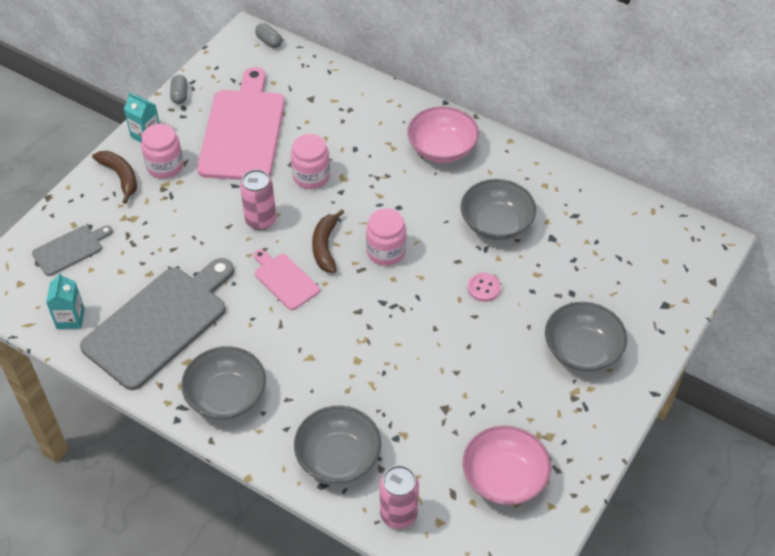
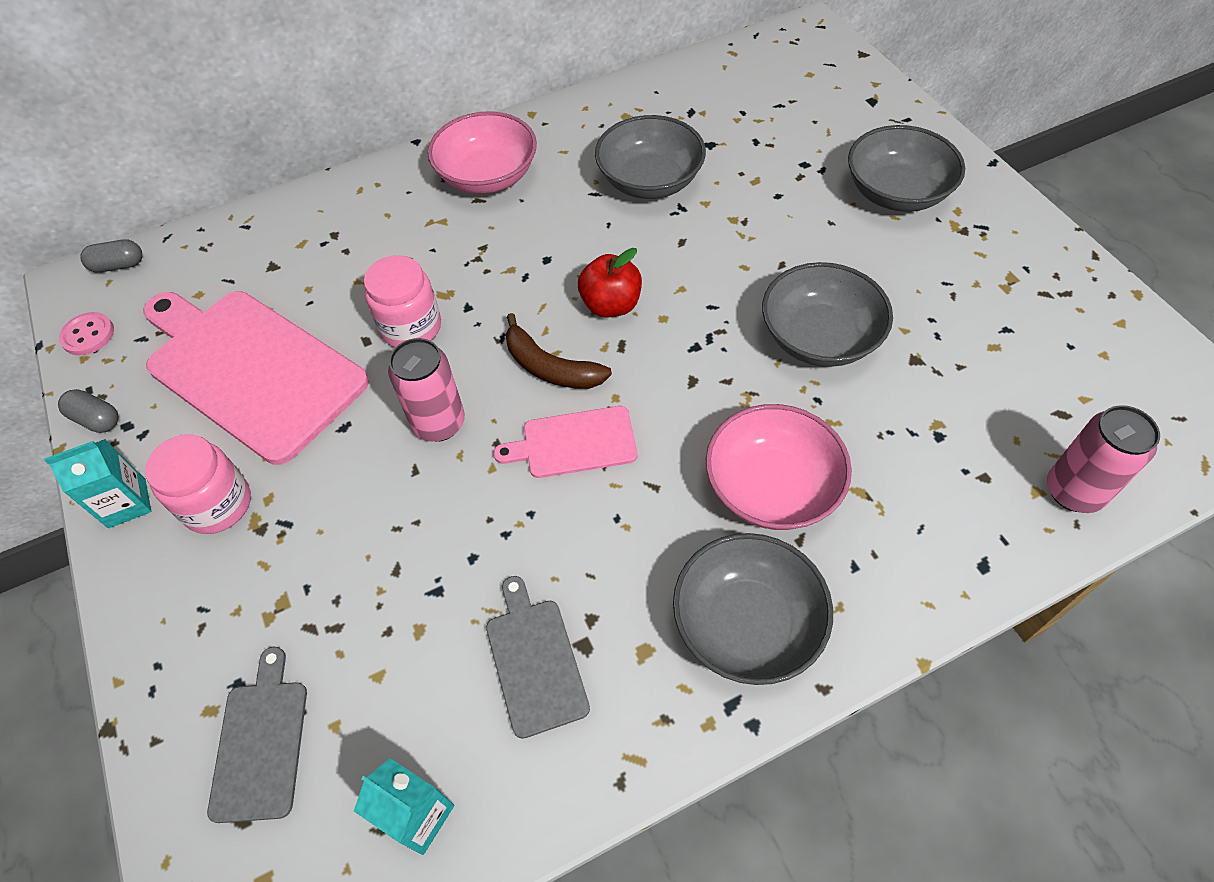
camera: 55 degrees left, 5 degrees up
(120, 177) = (176, 582): brown banana -> none
(160, 323) = (534, 660): grey cutting board -> grey cutting board, size x0.49
(338, 457) = (941, 521): grey bowl -> grey bowl (819, 337)
(386, 251) = (611, 305): pink jar -> red apple
(484, 288) = (743, 236): pink button -> pink button (88, 335)
(504, 478) = (1058, 349): pink bowl -> pink bowl (771, 487)

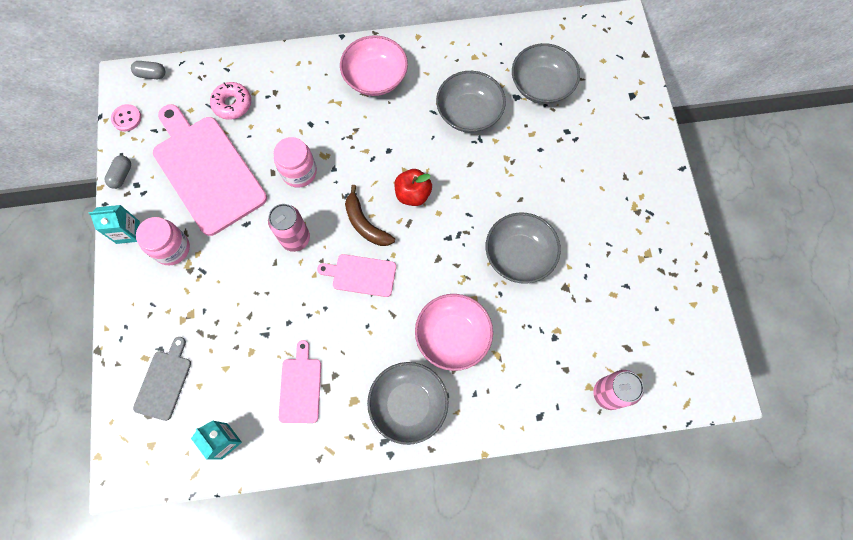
camera: 15 degrees right, 15 degrees up
(96, 419) = (122, 175): grey capsule -> grey capsule turned 60 degrees clockwise
(268, 268) = (232, 104): none -> pink donut
(534, 660) = (300, 386): grey cutting board -> pink cutting board
(896, 192) = (611, 171): grey bowl -> grey bowl (541, 85)

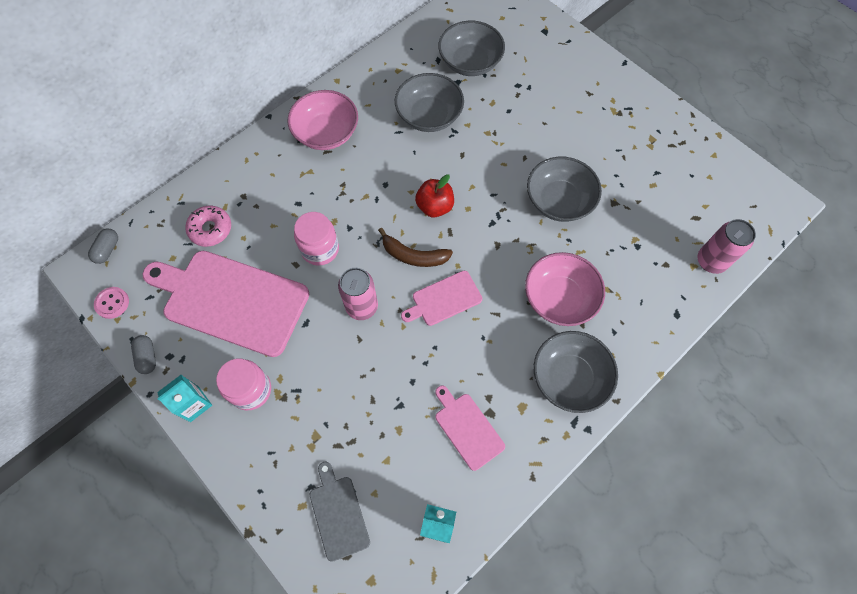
camera: 35 degrees left, 5 degrees down
(151, 74) = (107, 250): grey capsule -> grey capsule turned 45 degrees counterclockwise

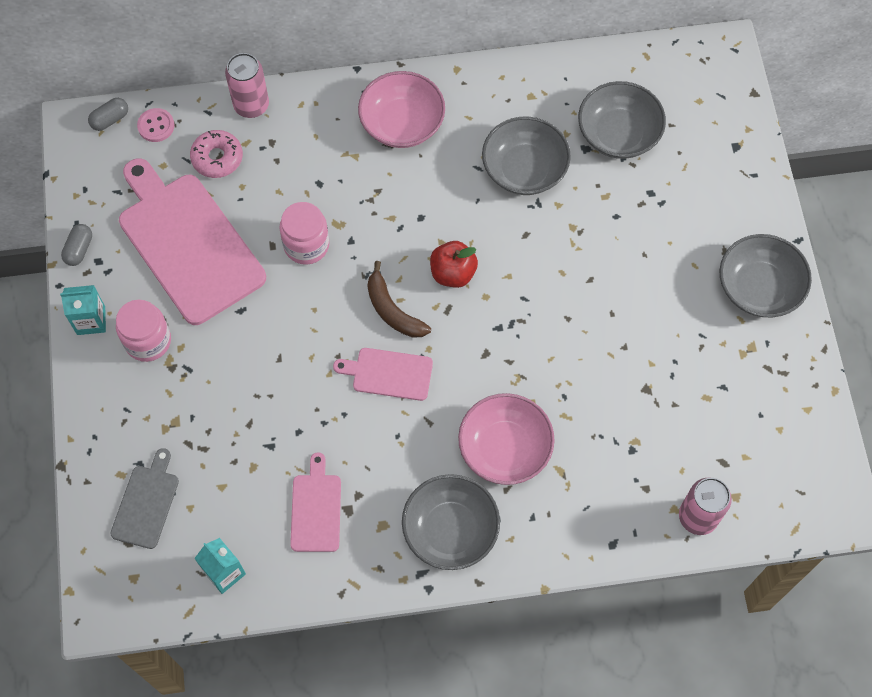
camera: 35 degrees right, 0 degrees up
(112, 303) = (81, 176): pink button -> pink button (156, 126)
(362, 306) = (304, 329): pink can -> pink can (251, 105)
(559, 201) = (588, 349): grey bowl -> grey bowl (758, 288)

